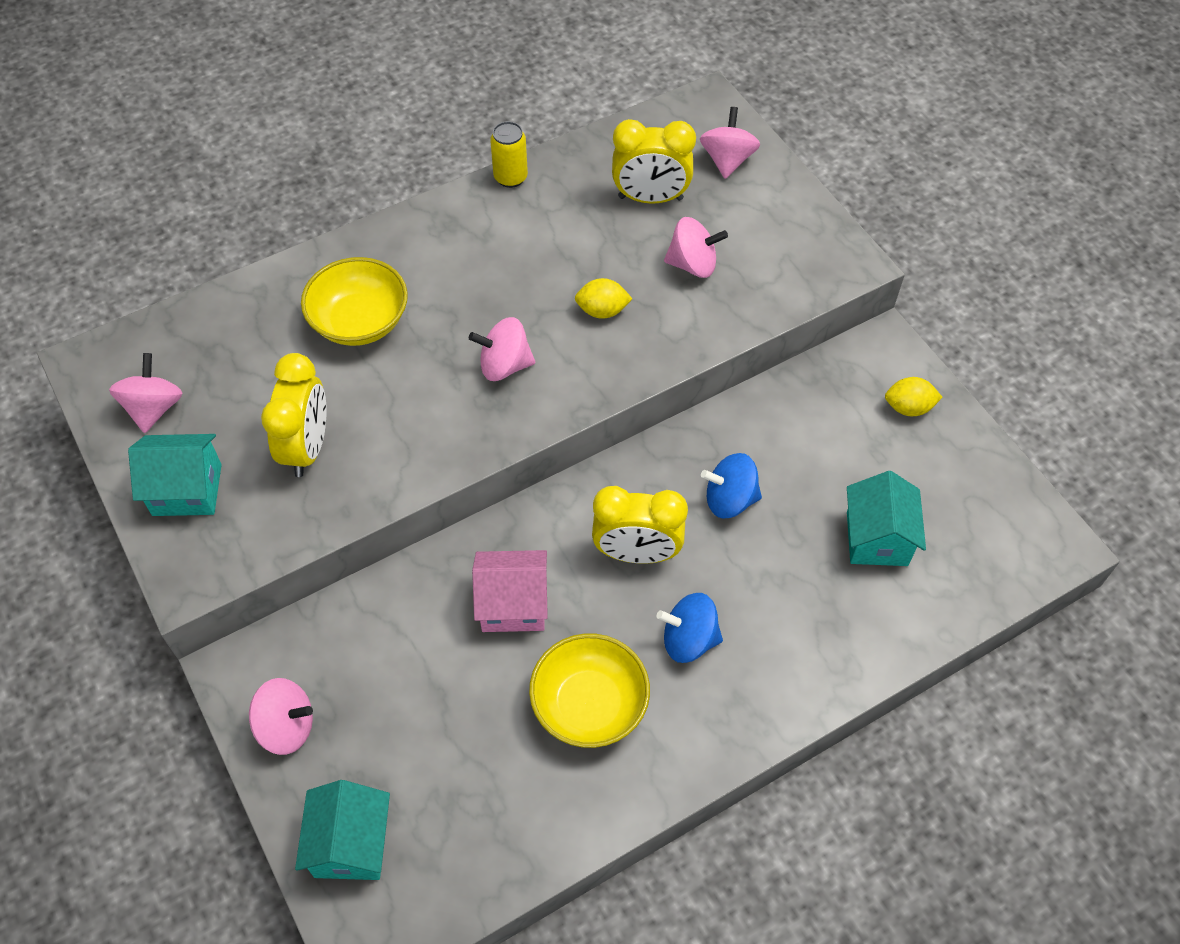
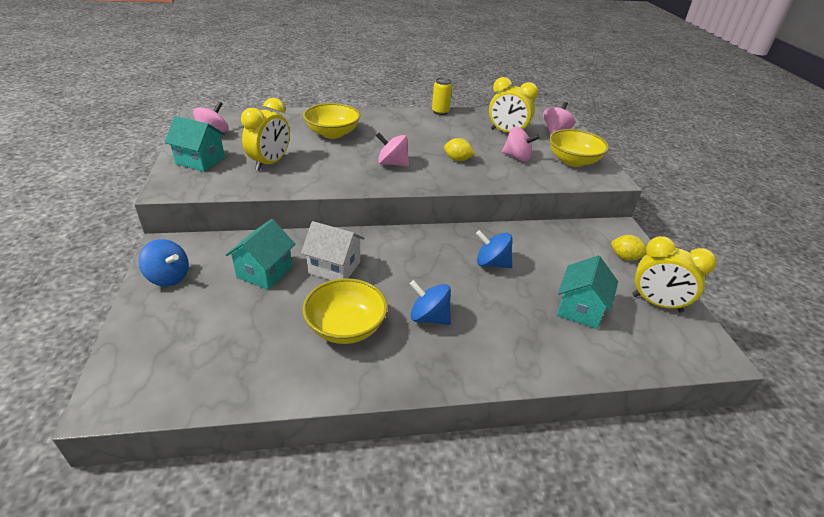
camera: 20 degrees right, 20 degrees down
(286, 726) = (168, 277): pink spinning top -> blue spinning top
(351, 844) = (151, 343): turquoise house -> turquoise house (264, 272)
(513, 604) = (334, 267): pink house -> white house
(636, 553) = (421, 269): yellow clock -> yellow clock (656, 303)
(782, 238) = (573, 161): none -> yellow bowl

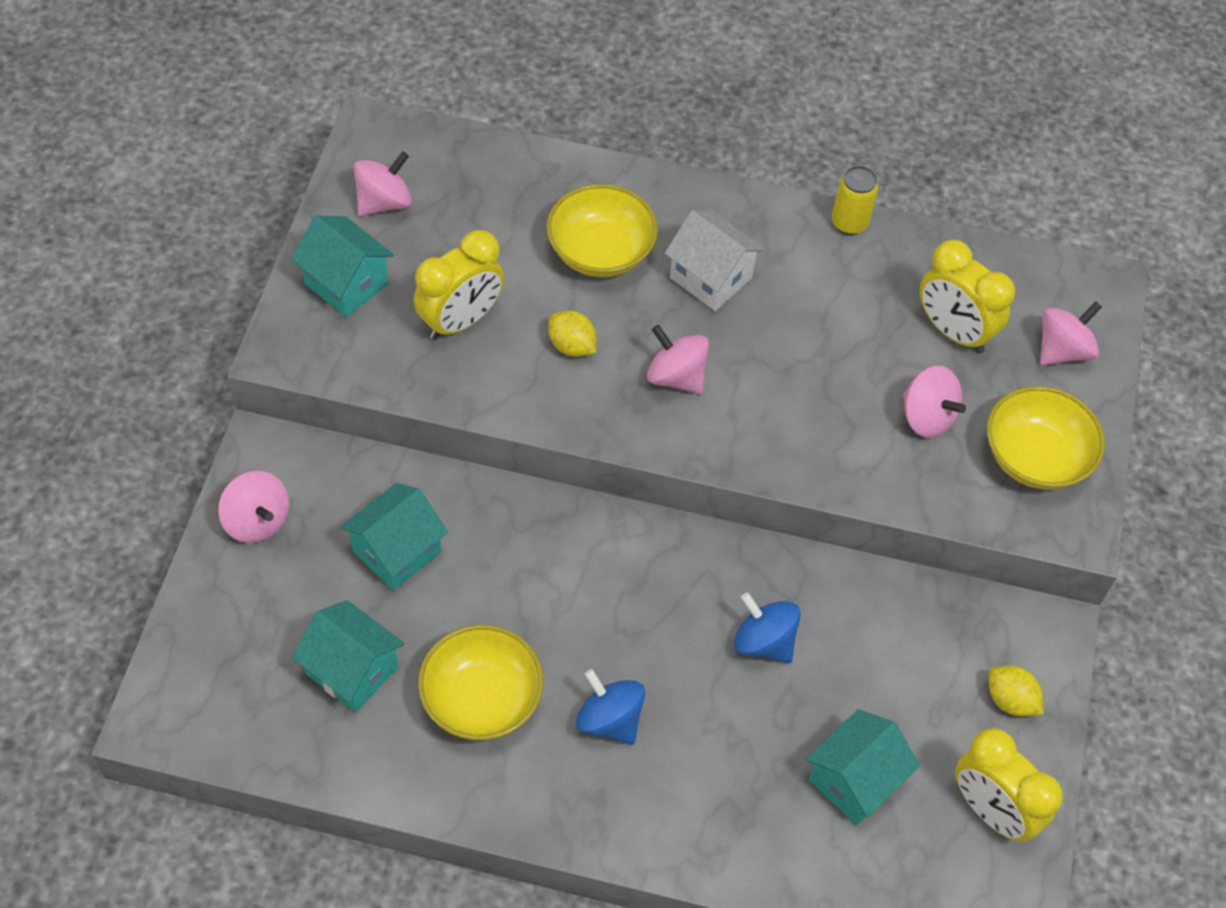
camera: 20 degrees right, 20 degrees up
(168, 277) = (257, 521): blue spinning top -> pink spinning top
(254, 334) = (352, 670): none -> turquoise house
(334, 267) = (505, 574): white house -> white house (710, 278)
(457, 160) = (805, 395): yellow lemon -> yellow lemon (572, 346)

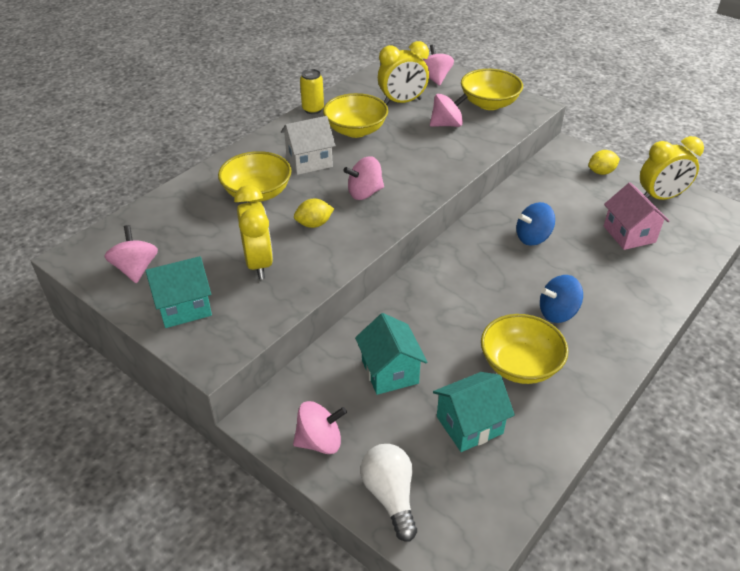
camera: 60 degrees left, 15 degrees down
(214, 622) = (390, 496): none -> white light bulb
(828, 301) = (356, 130): none -> yellow bowl
(854, 780) = (629, 234): turquoise house -> pink house

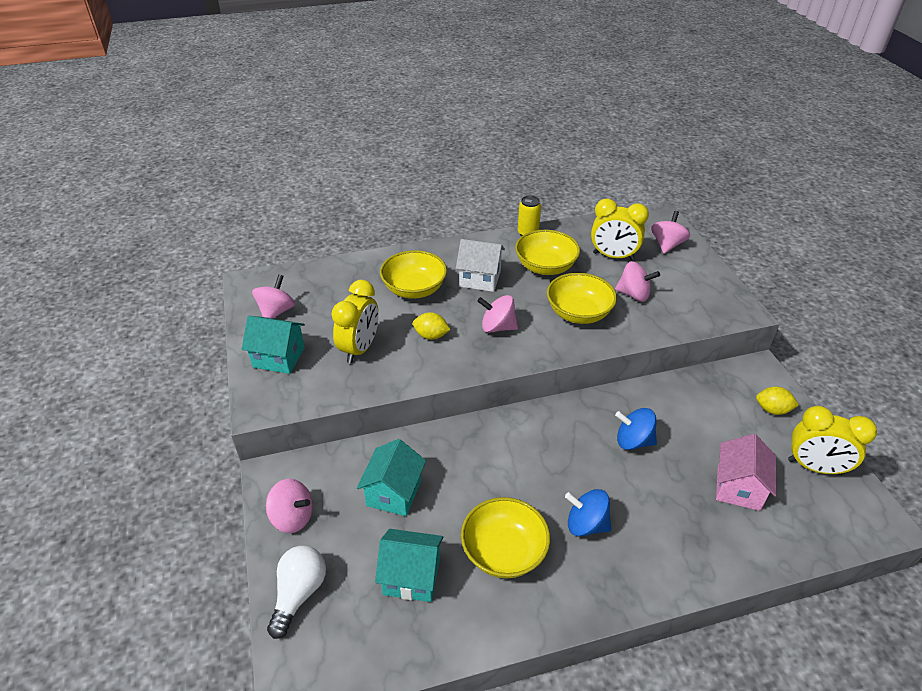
camera: 35 degrees right, 0 degrees up
(489, 104) = (697, 290): yellow bowl -> yellow bowl (578, 313)

